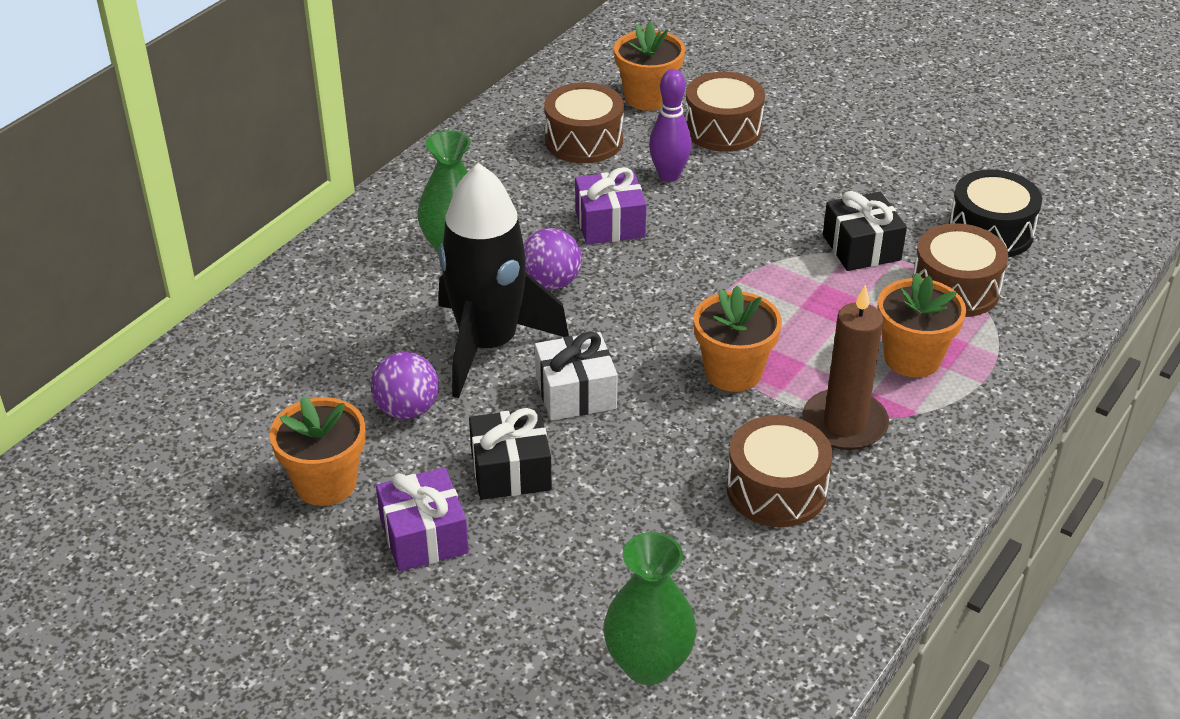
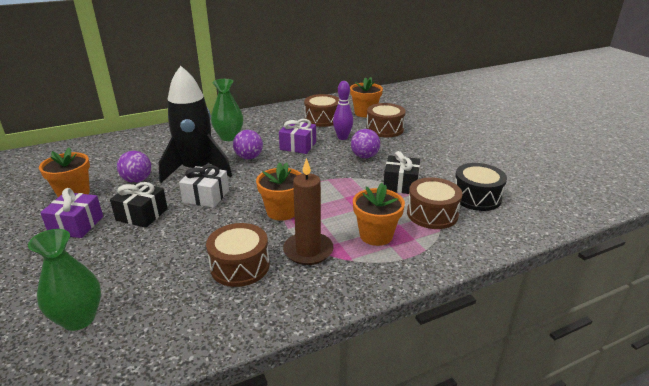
camera: 30 degrees right, 10 degrees down
(750, 207) = (364, 156): none -> purple ball

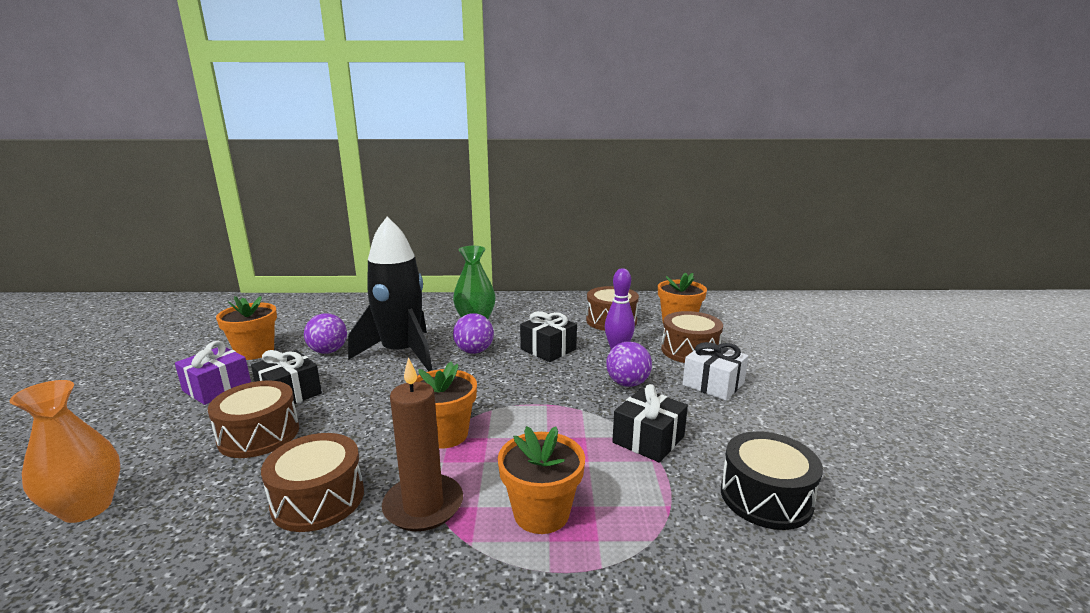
camera: 25 degrees right, 10 degrees down
(79, 319) = (87, 508): green vase -> orange vase
(206, 196) = (377, 389): white gift -> white gift (713, 384)
(298, 146) = (548, 349): purple gift -> black gift
(432, 214) = (662, 504): brown drum -> brown drum (259, 435)

